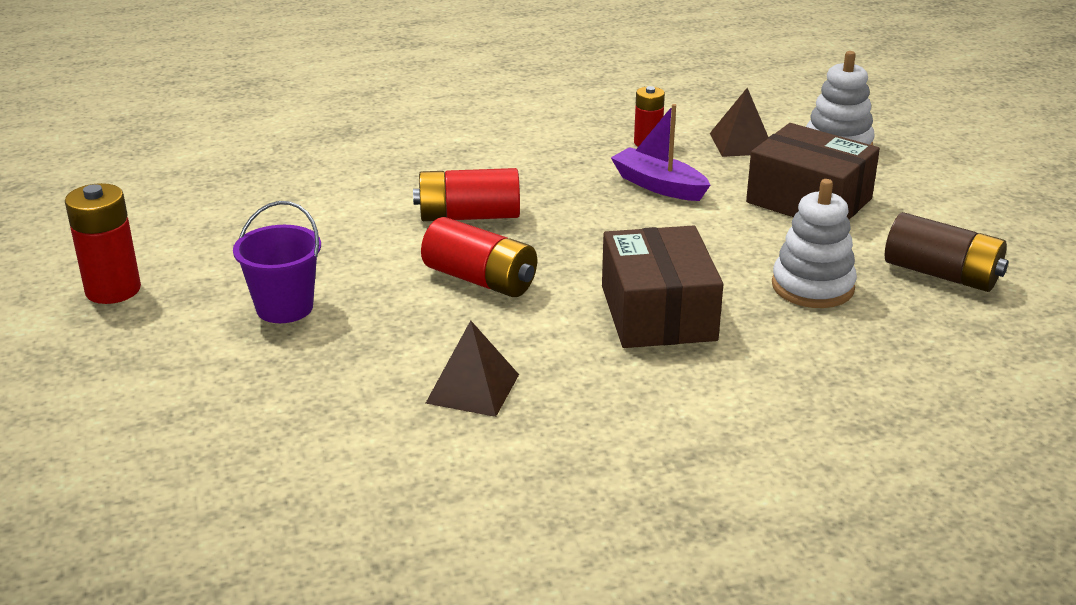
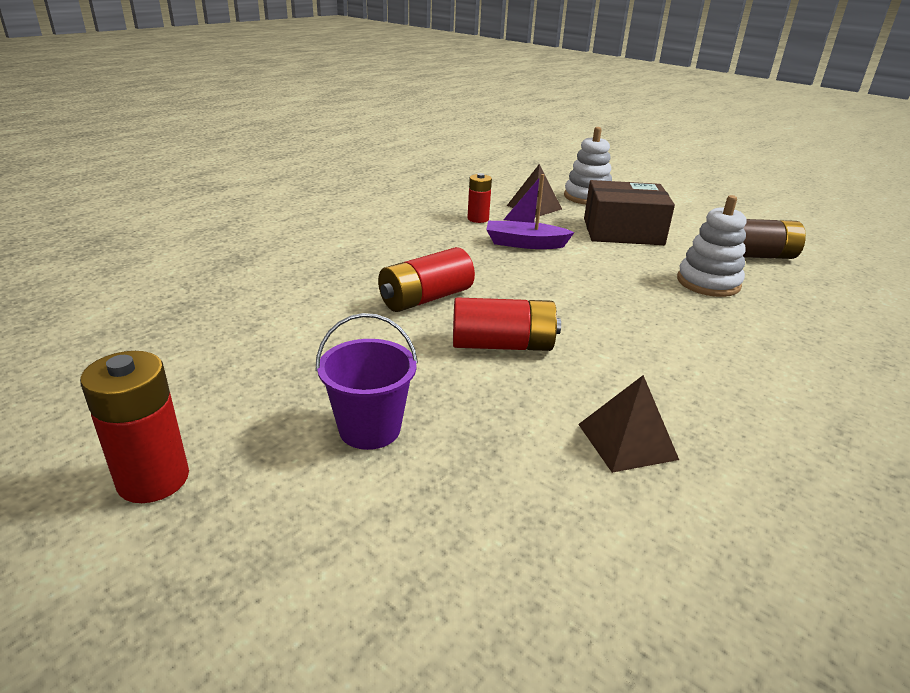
camera: 35 degrees left, 0 degrees up
(658, 313) = (655, 329): brown box -> none

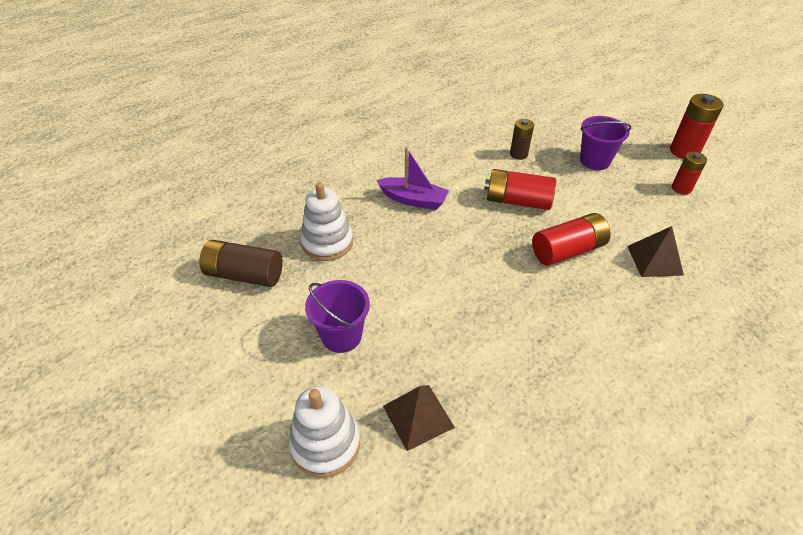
camera: 165 degrees left, 15 degrees up
(478, 219) = (502, 388): red battery -> red battery (681, 188)
(523, 425) = (518, 154): none -> brown battery
(525, 244) = (462, 323): purple boat -> purple boat (413, 200)
(623, 231) = (341, 336): brown box -> purple bucket
(627, 441) = (472, 142): brown pyramid -> brown pyramid (654, 260)

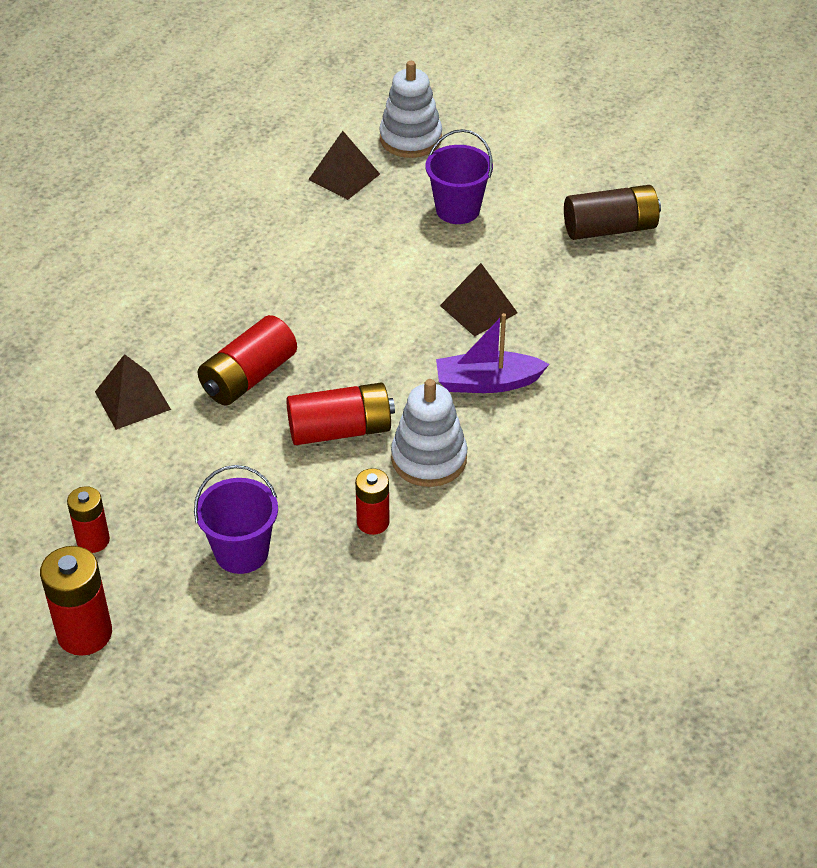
camera: 155 degrees right, 0 degrees up
(327, 242) = (552, 290): white stacking toy -> white stacking toy (429, 459)
(386, 246) = (478, 309): none -> brown pyramid
(518, 154) = (373, 522): brown battery -> red battery

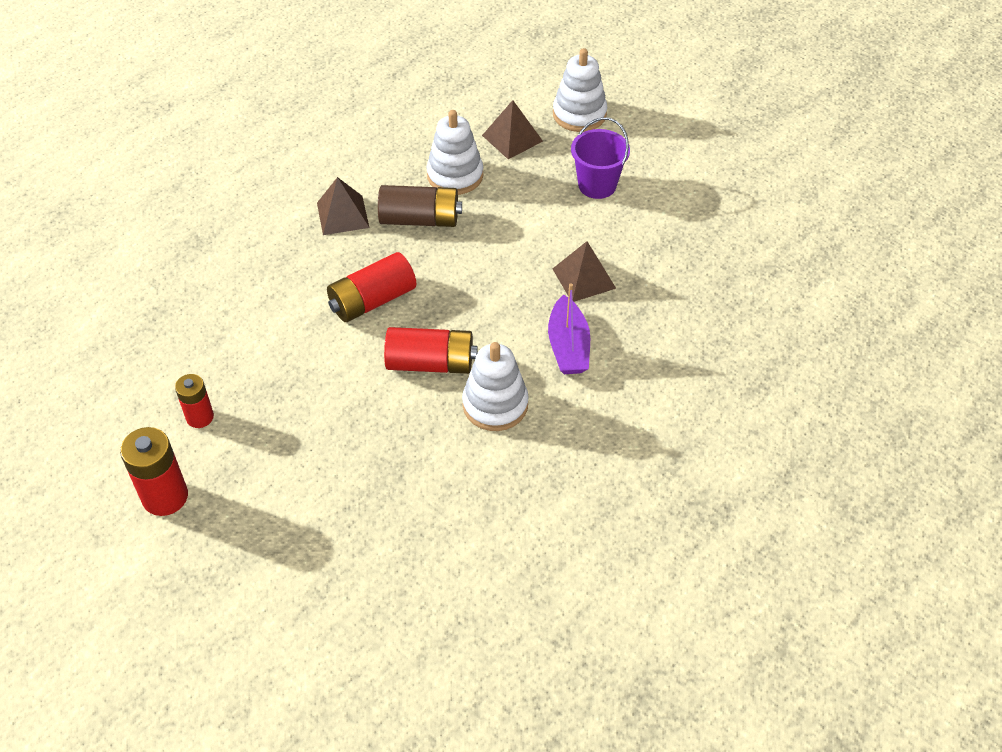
camera: 15 degrees right, 5 degrees up
(132, 400) = (273, 302): brown pyramid -> brown pyramid (343, 215)
(241, 552) = (313, 454): purple bucket -> none
(293, 227) = (455, 175): none -> white stacking toy
(373, 522) = (429, 451): red battery -> none
(487, 382) = (568, 346): purple boat -> purple boat turned 105 degrees counterclockwise
(610, 228) = (722, 227): brown battery -> brown battery (420, 219)

